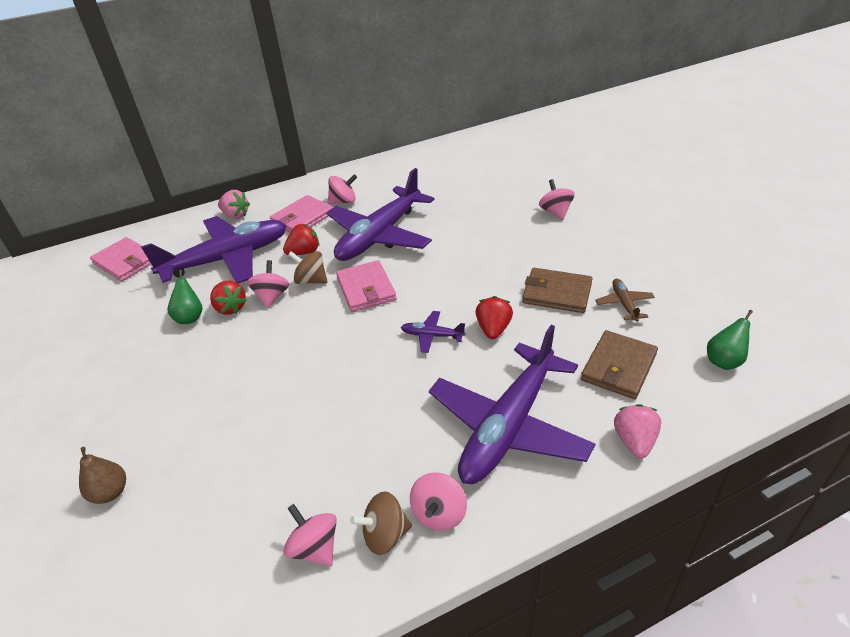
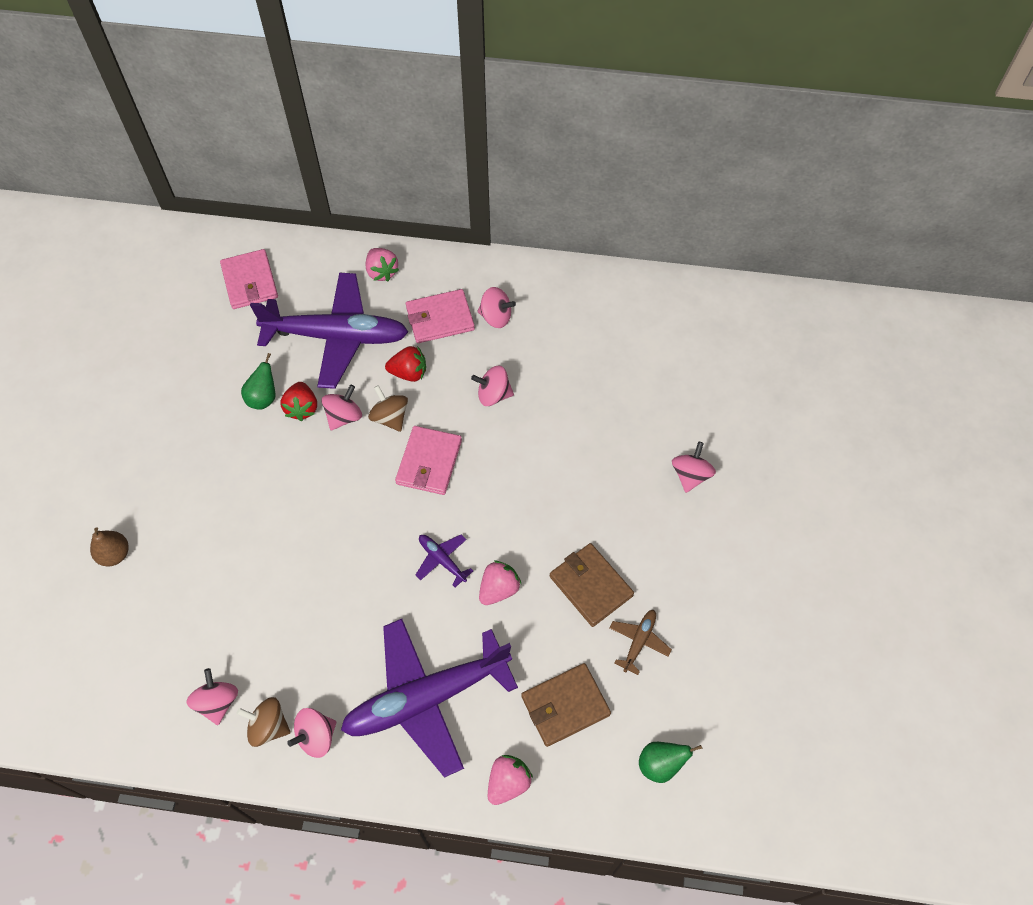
camera: 30 degrees right, 20 degrees up
(380, 235) = (493, 395): purple plane -> pink spinning top
(493, 329) = (499, 589): red strawberry -> pink strawberry

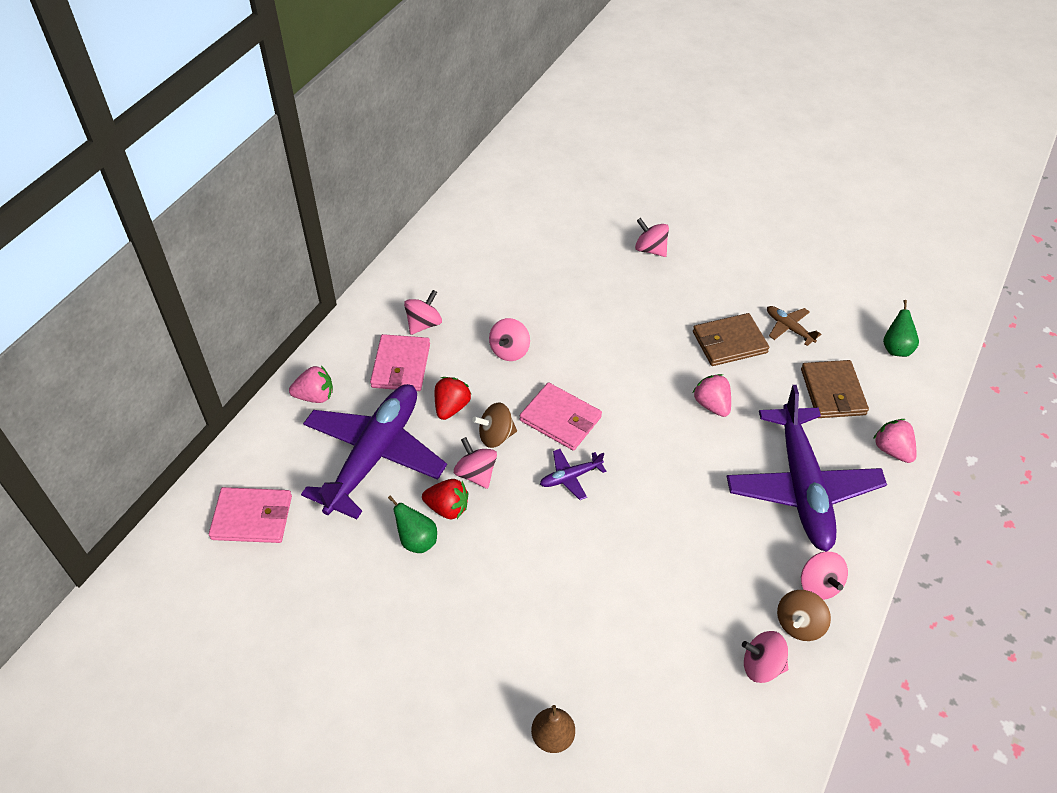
camera: 70 degrees left, 10 degrees down
(442, 560) = (668, 437): purple plane -> purple plane (570, 477)

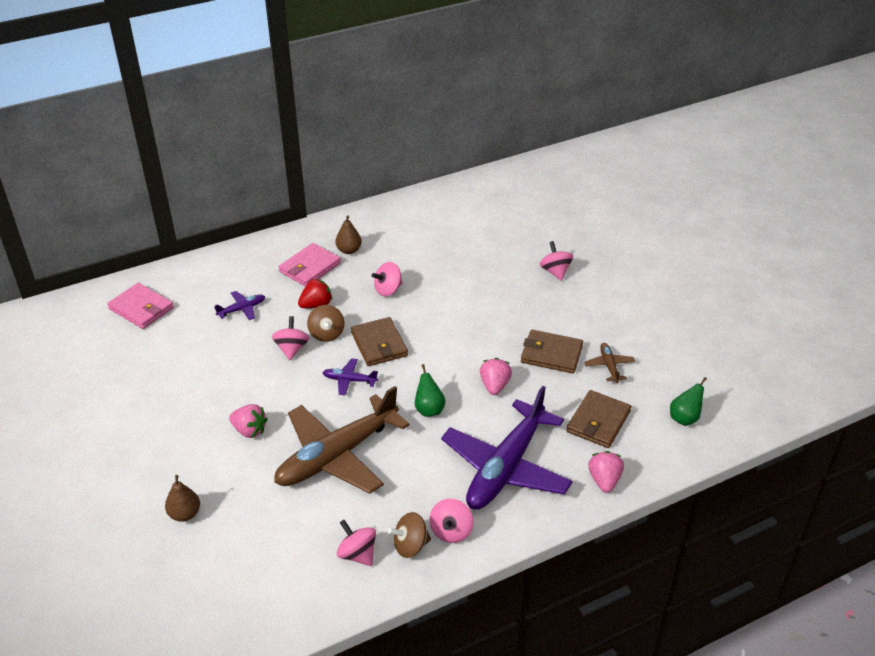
camera: 35 degrees right, 10 degrees down
(315, 396) = (241, 261): pink strawberry -> pink strawberry (249, 430)
(374, 455) = (242, 309): purple plane -> purple plane, size x0.41
(417, 540) = (218, 367): green pear -> green pear (429, 409)
(424, 324) = (349, 250): pink spinning top -> brown pear
(447, 508) = (255, 359): red strawberry -> none
(495, 436) = (326, 334): brown spinning top -> brown spinning top turned 120 degrees counterclockwise
(560, 419) = (379, 344): pink wallet -> brown wallet
(640, 569) = (337, 455): none -> brown plane

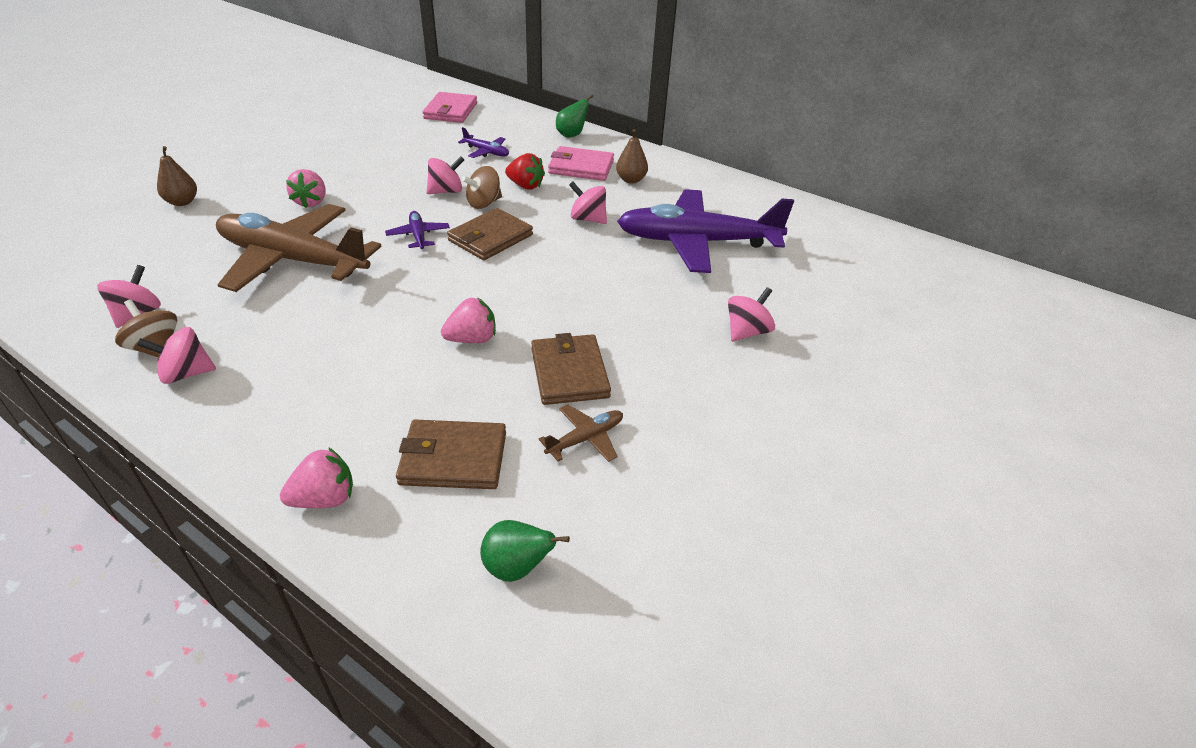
camera: 60 degrees right, 0 degrees up
(429, 409) = (399, 300): green pear -> green pear (571, 135)
(506, 467) = (319, 390): purple plane -> purple plane (697, 242)

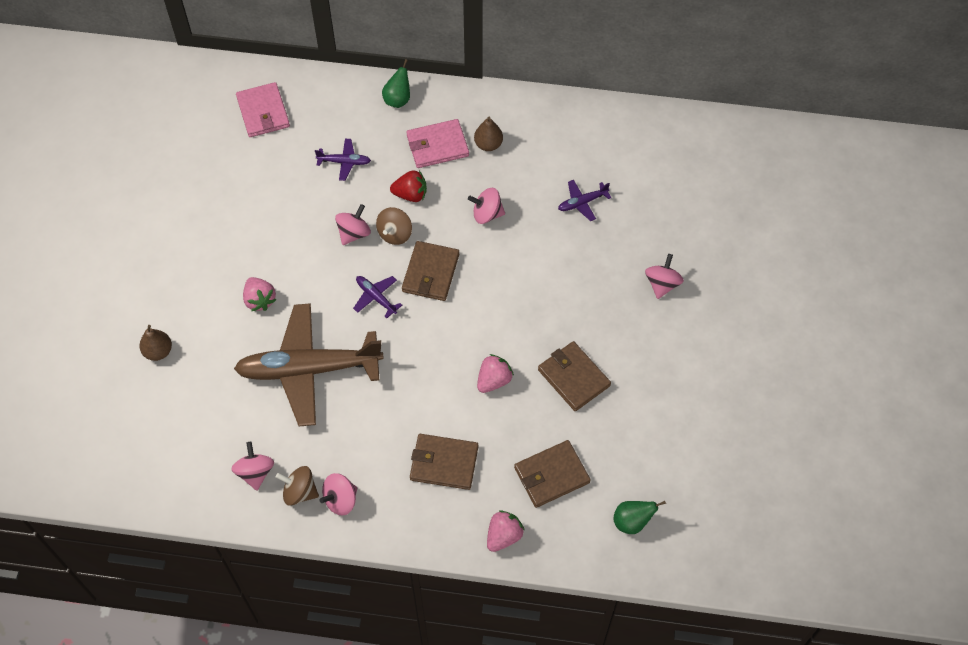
camera: 25 degrees left, 20 degrees up
(337, 389) = (444, 463): none -> brown wallet
(585, 439) = (615, 423): brown plane -> none
(697, 242) = (582, 202): purple plane -> purple plane, size x0.41

